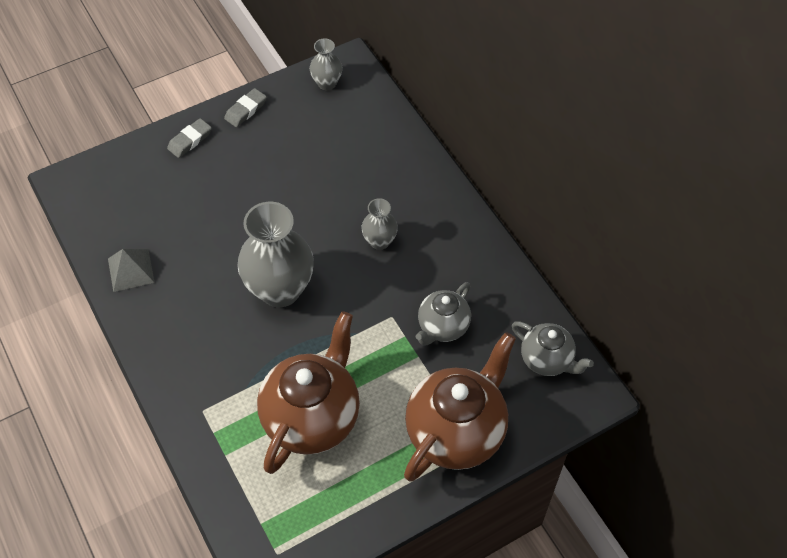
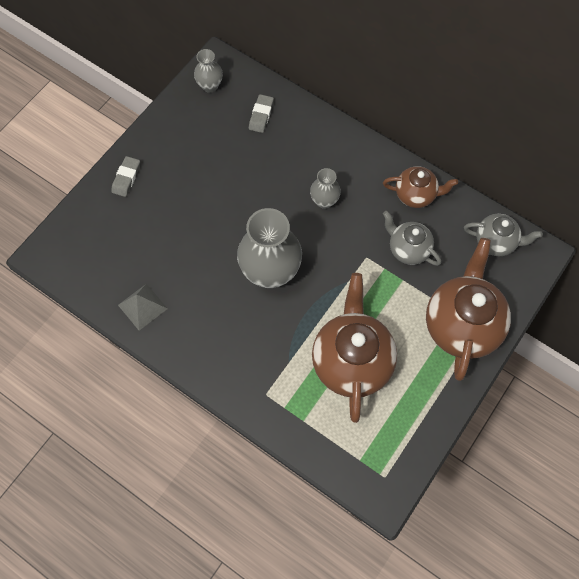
camera: 25 degrees left, 10 degrees up
(246, 110) = (157, 134): grey eraser -> grey eraser (261, 115)
(442, 327) = (408, 249): grey teapot -> grey teapot turned 120 degrees clockwise
(484, 274) = (416, 195): none -> brown teapot

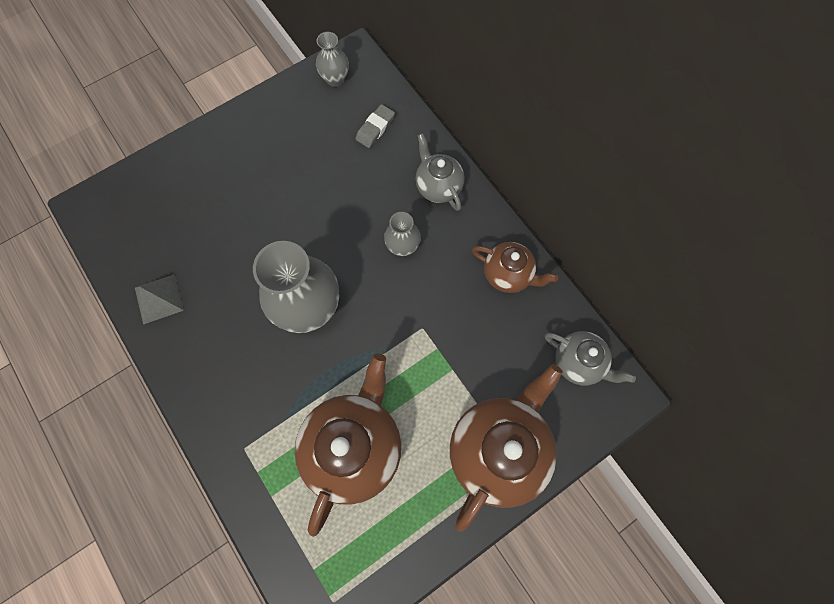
camera: 20 degrees right, 5 degrees up
(126, 178) = (205, 151): grey eraser -> none
(408, 249) = (473, 335): grey teapot -> grey teapot (438, 186)

